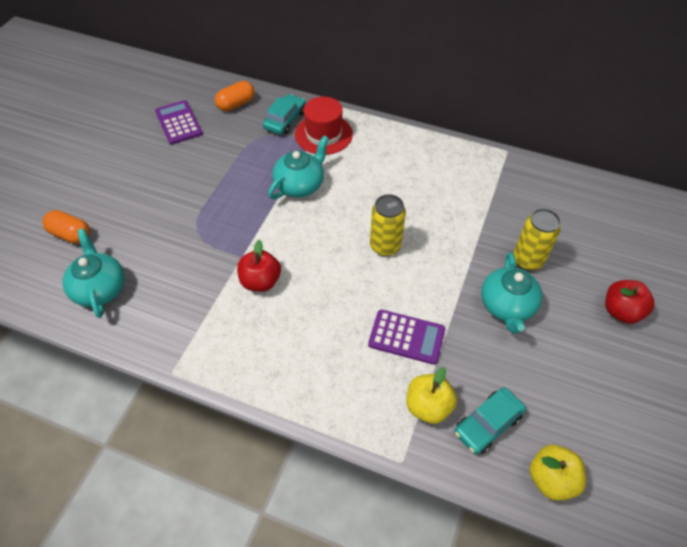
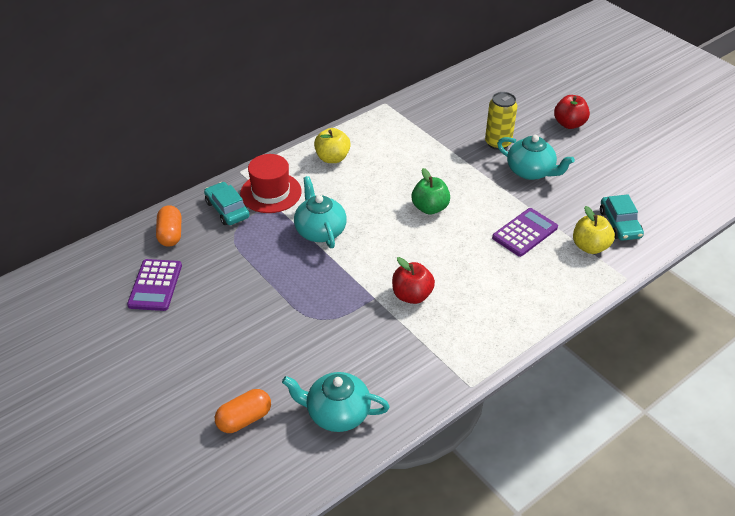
camera: 60 degrees left, 10 degrees down
(178, 123) = (155, 285): purple calculator -> purple calculator turned 90 degrees counterclockwise
(385, 246) = (430, 208): yellow can -> green apple
(551, 479) = (673, 214): yellow apple -> yellow apple (332, 158)

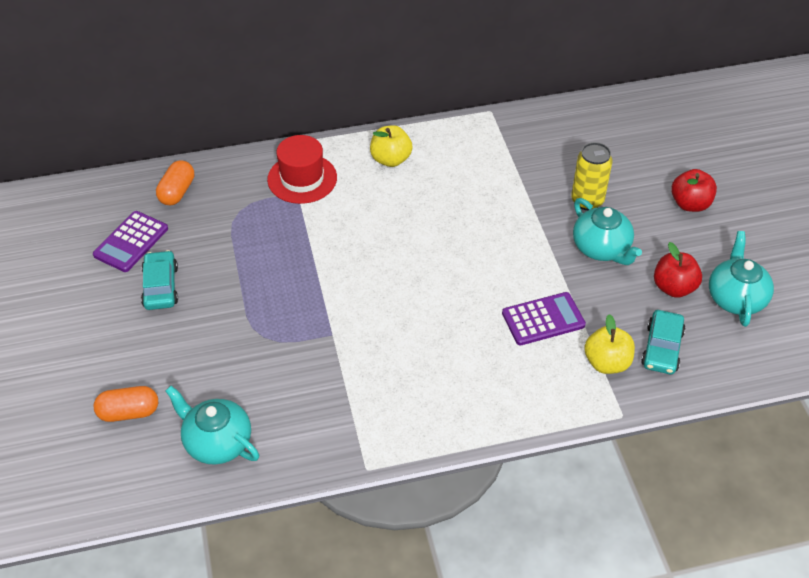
camera: 25 degrees right, 5 degrees up
(227, 209) = (247, 183): turquoise car -> turquoise car (161, 286)
(320, 230) = (325, 239): turquoise teapot -> turquoise teapot (735, 298)
(412, 295) = (372, 346): red apple -> red apple (673, 287)
(430, 208) = (457, 253): green apple -> none

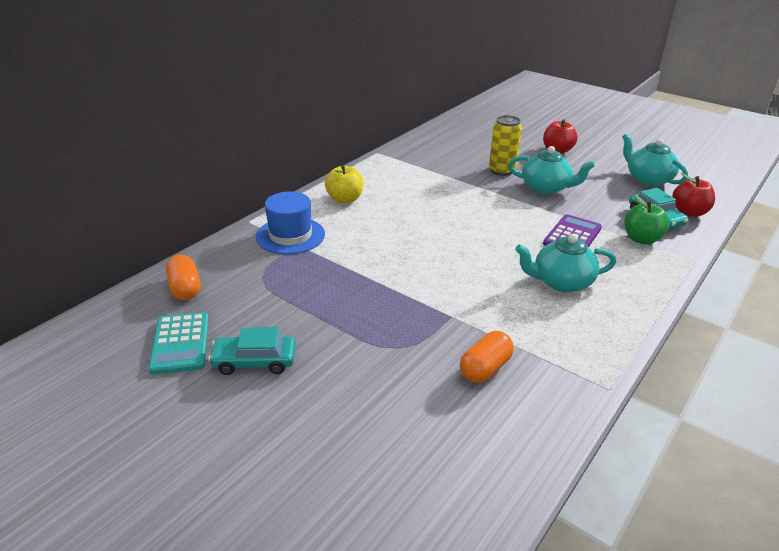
camera: 40 degrees left, 15 degrees down
(129, 412) = (352, 481): orange capsule -> orange capsule (485, 368)
(131, 242) = (180, 343): purple calculator -> turquoise calculator
(161, 286) = (254, 361): turquoise car -> turquoise car turned 45 degrees counterclockwise
(217, 442) = (469, 449): turquoise teapot -> turquoise teapot (561, 282)
(302, 179) = (290, 235): red hat -> blue hat
(606, 363) = (641, 239): yellow apple -> green apple
(673, 287) = (612, 188): red apple -> red apple (689, 212)

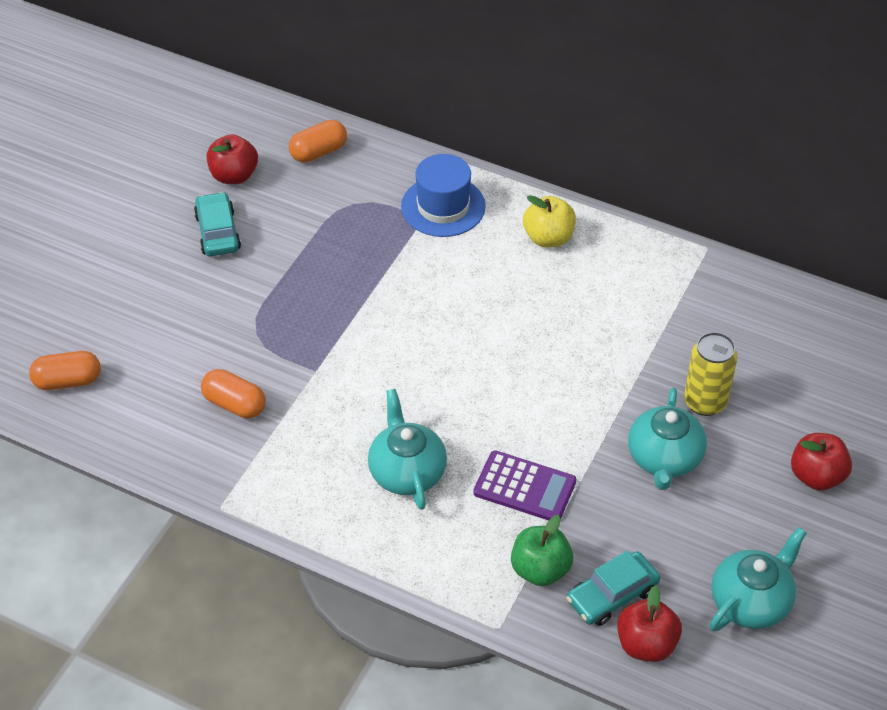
camera: 80 degrees right, 15 degrees up
(180, 343) = (234, 176): turquoise calculator -> red apple
(436, 504) = (68, 381): none -> orange capsule

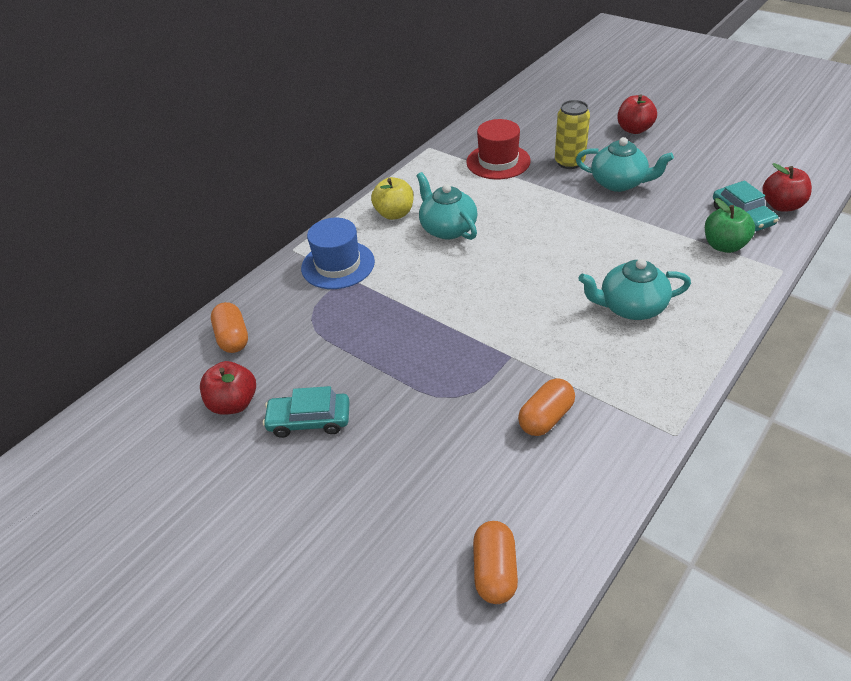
camera: 75 degrees left, 5 degrees down
(524, 487) = (646, 246): purple calculator -> none
(689, 324) = (498, 161): none -> red hat
(751, 601) = (737, 162): turquoise teapot -> turquoise teapot (447, 228)

